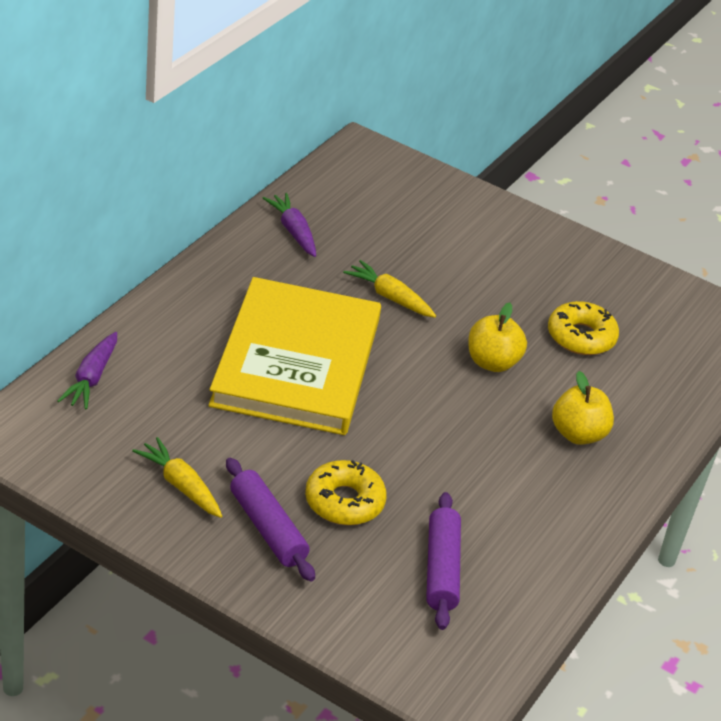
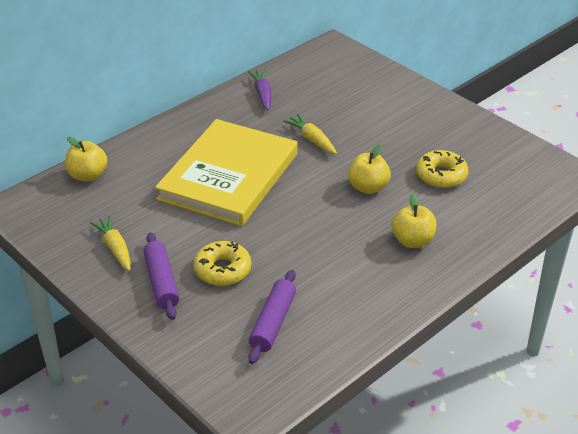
camera: 20 degrees right, 0 degrees up
(92, 378) = (88, 175): purple carrot -> yellow apple

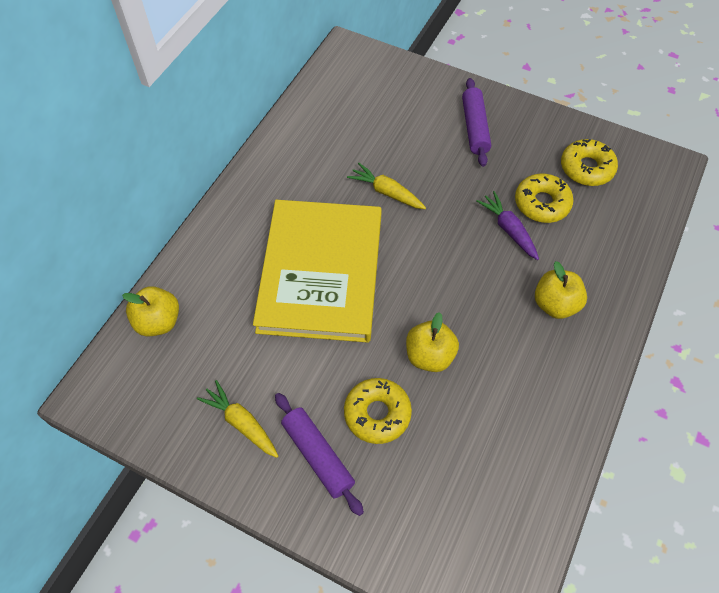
camera: 20 degrees left, 20 degrees up
(262, 94) = (303, 141): purple carrot -> purple carrot (508, 230)
(273, 322) = (466, 472): purple rolling pin -> purple rolling pin (475, 127)
(368, 187) = (476, 243): yellow apple -> yellow apple (429, 355)
(496, 162) = (586, 168): none -> yellow donut

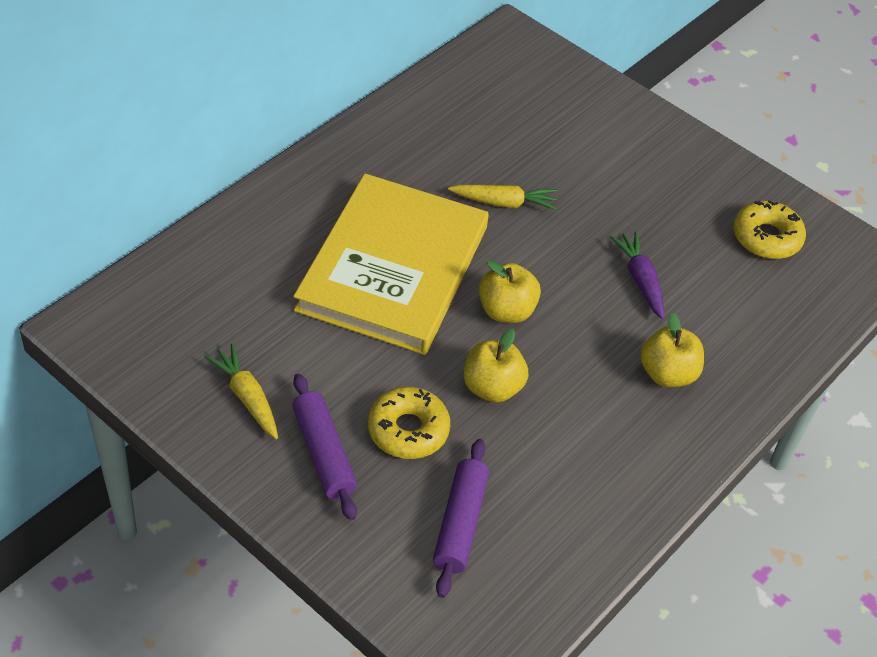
camera: 10 degrees right, 10 degrees down
(158, 321) = (185, 270): yellow apple -> yellow apple (506, 311)
(386, 192) = (504, 203): yellow carrot -> yellow carrot turned 135 degrees clockwise
(475, 127) = (641, 158): purple rolling pin -> purple rolling pin (460, 523)
(542, 203) = (693, 262): yellow donut -> none

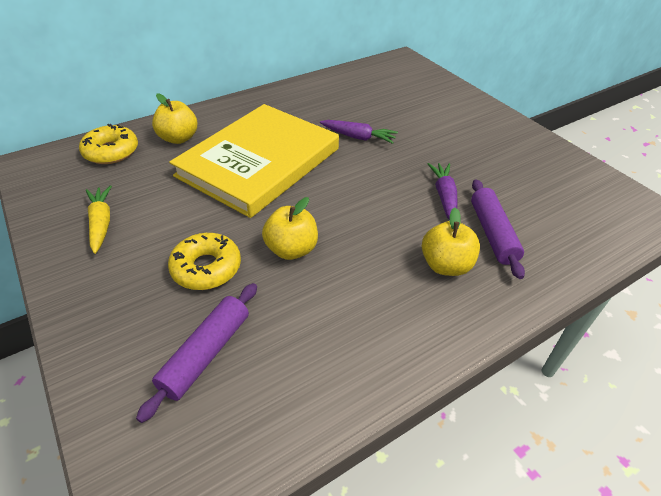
camera: 20 degrees right, 5 degrees down
(323, 453) = (129, 272): purple rolling pin -> purple rolling pin (492, 233)
(504, 203) = (358, 137): yellow carrot -> purple carrot
(506, 311) = (328, 200): yellow apple -> yellow apple (179, 138)
(766, 237) = (557, 184): yellow donut -> yellow donut (111, 152)

